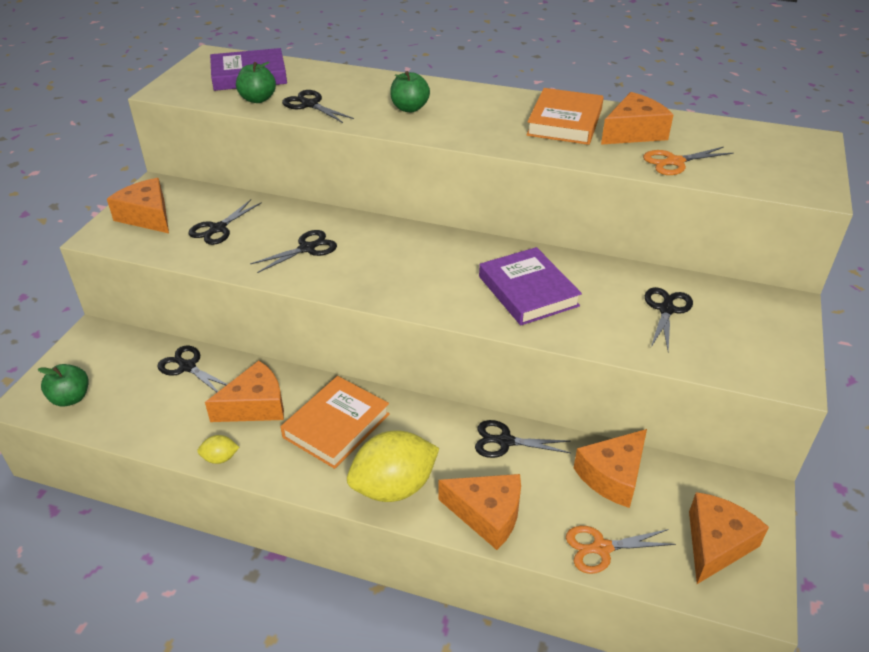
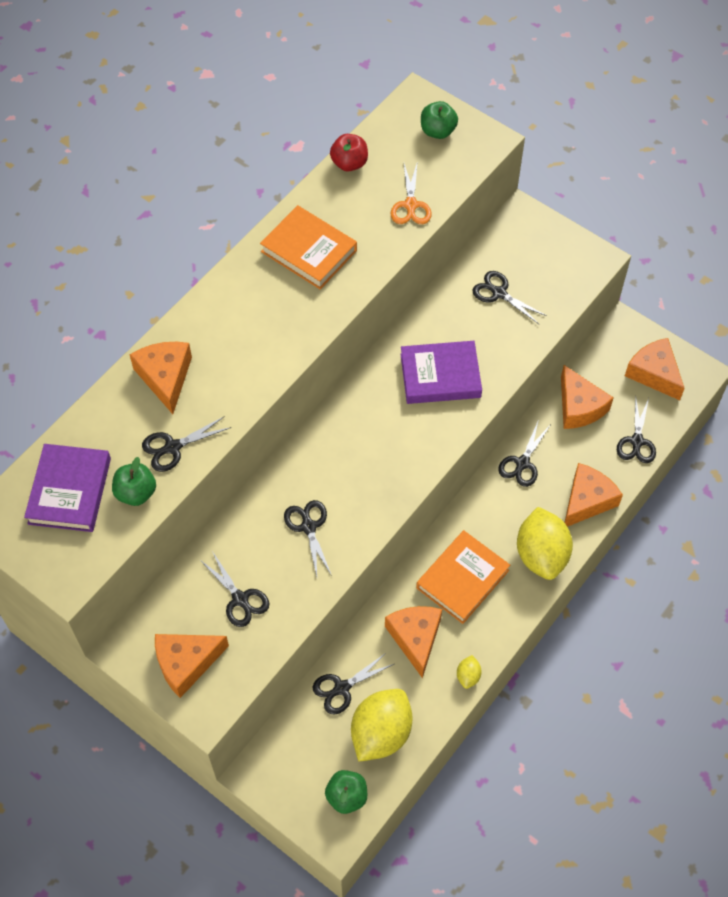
camera: 70 degrees left, 20 degrees up
(142, 406) = (381, 733): none -> yellow lemon
(336, 425) = (462, 579): orange book -> orange book turned 75 degrees clockwise
(409, 108) = (223, 363): green apple -> green apple (438, 131)
(601, 548) = (637, 441): orange scissors -> black scissors
(633, 132) = (350, 210): orange cheese -> orange cheese (165, 377)
(687, 121) = (349, 163): none -> red apple

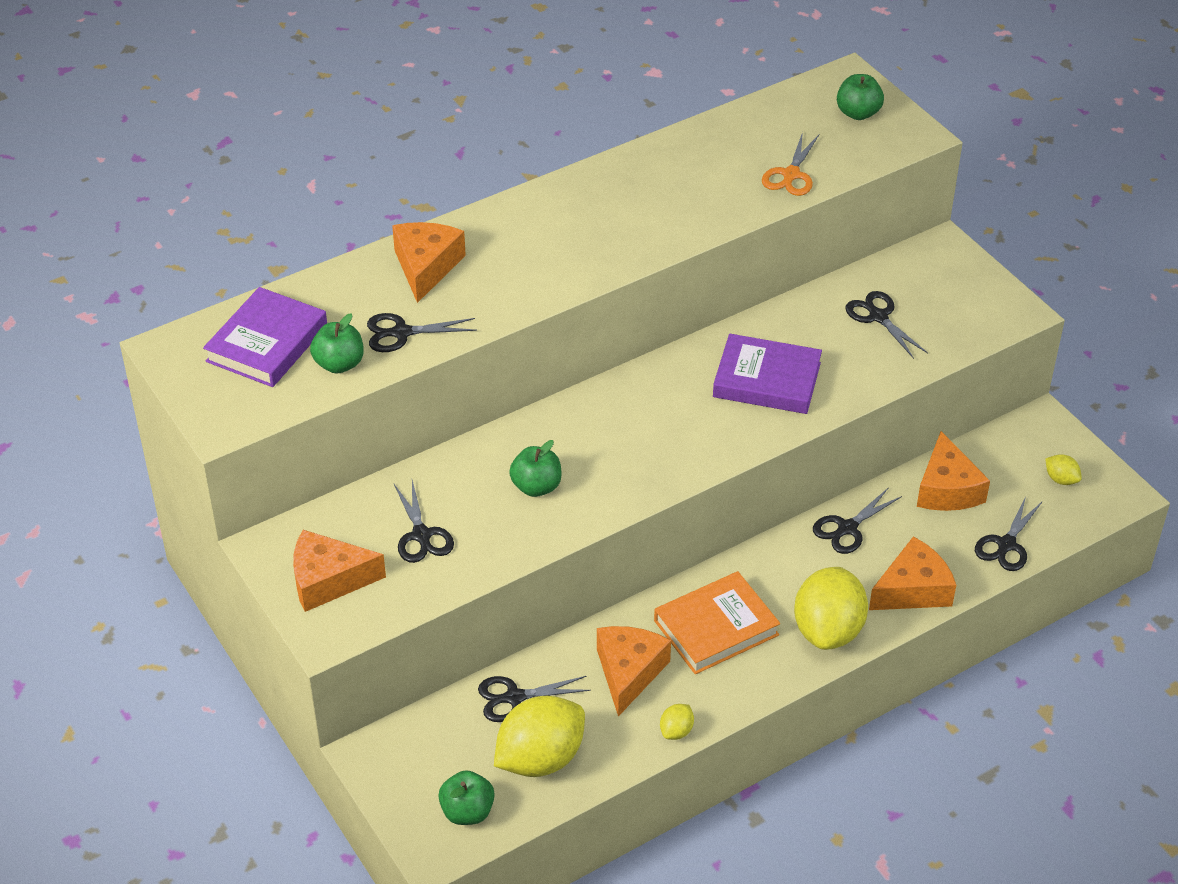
camera: 20 degrees right, 15 degrees down
(308, 527) = (536, 487): black scissors -> green apple
(309, 251) = (649, 190): orange book -> none
(349, 163) = (737, 120): red apple -> none
(654, 373) = (1061, 479): orange cheese -> yellow lemon

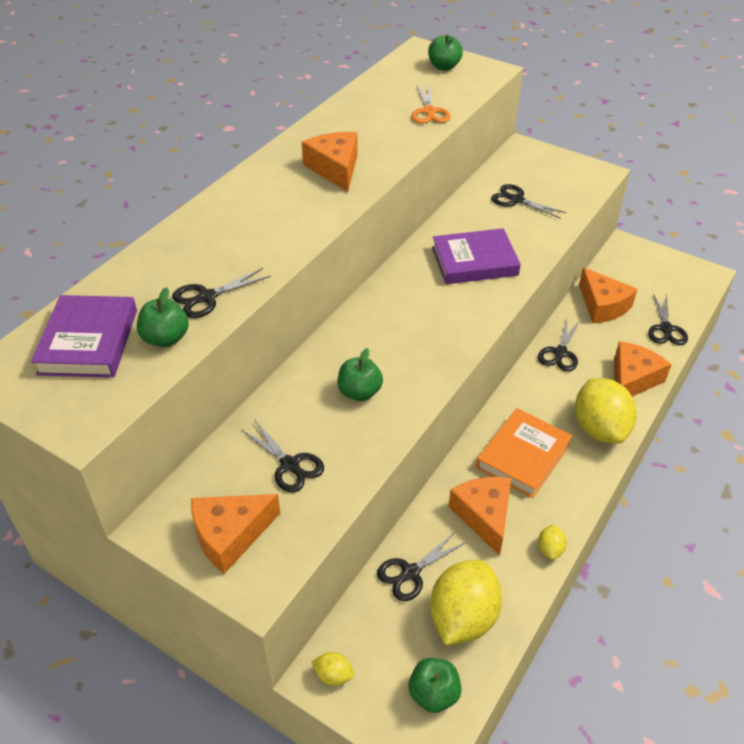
camera: 25 degrees left, 0 degrees up
(426, 267) = (197, 242): orange cheese -> orange cheese (335, 168)
(1061, 479) = (664, 277): yellow lemon -> yellow lemon (333, 675)

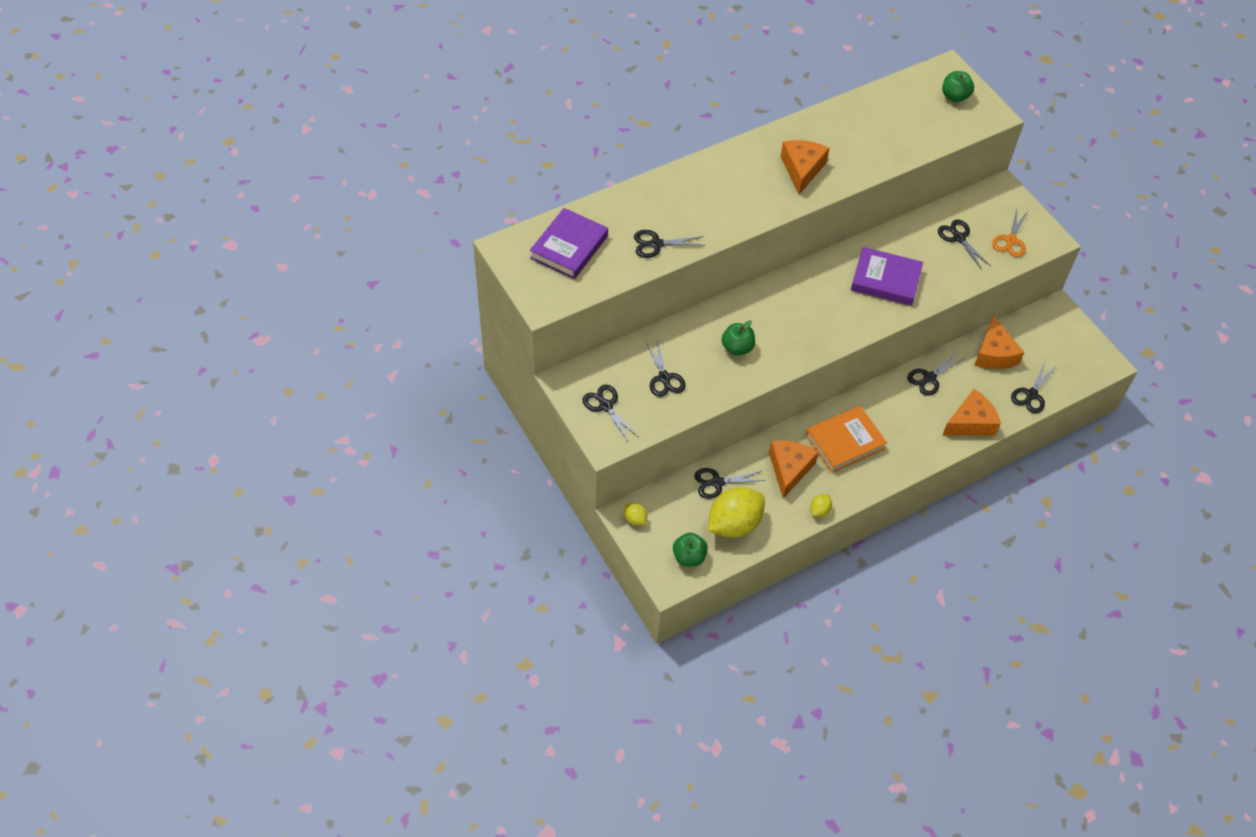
camera: 25 degrees right, 10 degrees up
(166, 338) = (616, 264): green apple -> none
(230, 535) = (606, 406): orange cheese -> black scissors
(429, 112) = (910, 141): orange scissors -> orange scissors (1011, 240)
(599, 428) = (916, 447): yellow lemon -> none

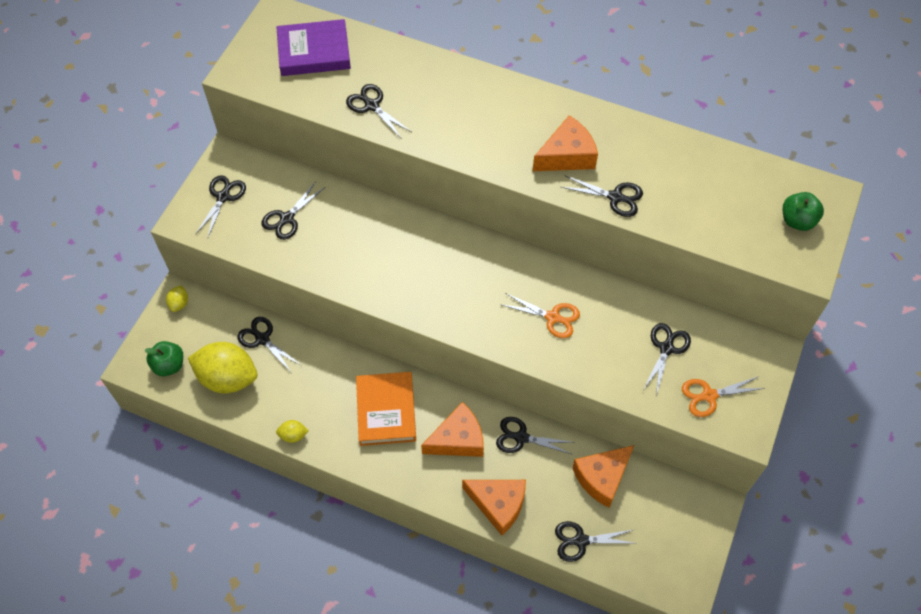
camera: 55 degrees right, 5 degrees up
(737, 348) = (365, 250): green apple -> none
(789, 469) = (320, 385): orange cheese -> orange cheese (458, 439)
(845, 442) = (386, 411): orange book -> orange book turned 60 degrees clockwise
(859, 167) = (615, 197): none -> black scissors
(885, 280) = (552, 317): purple book -> orange scissors

